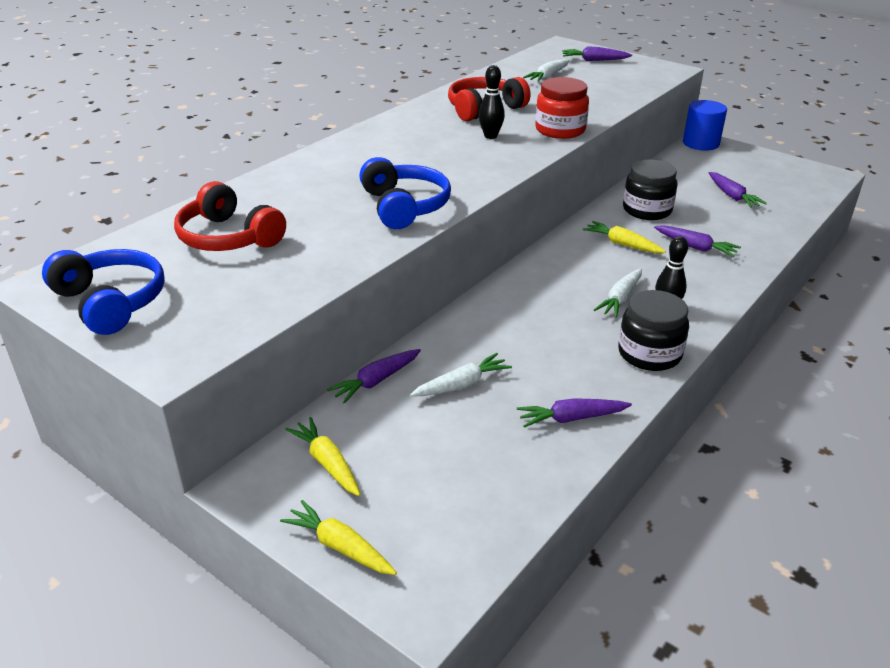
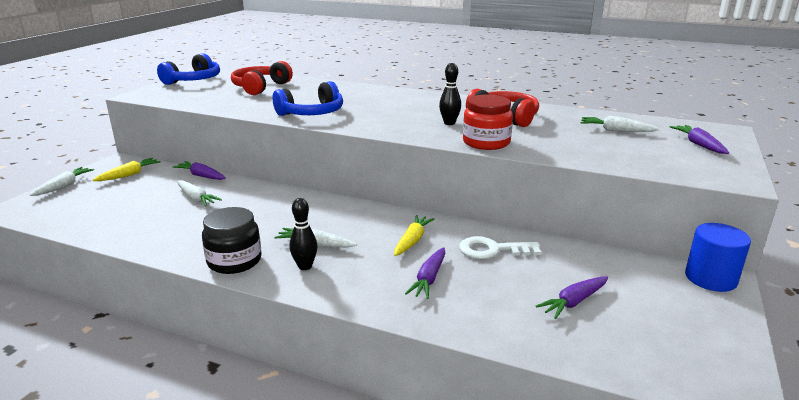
camera: 75 degrees right, 10 degrees down
(340, 546) = (64, 186): yellow carrot -> white carrot
(571, 418) = (155, 235): purple carrot -> none
(647, 210) = (492, 250): black jar -> white key

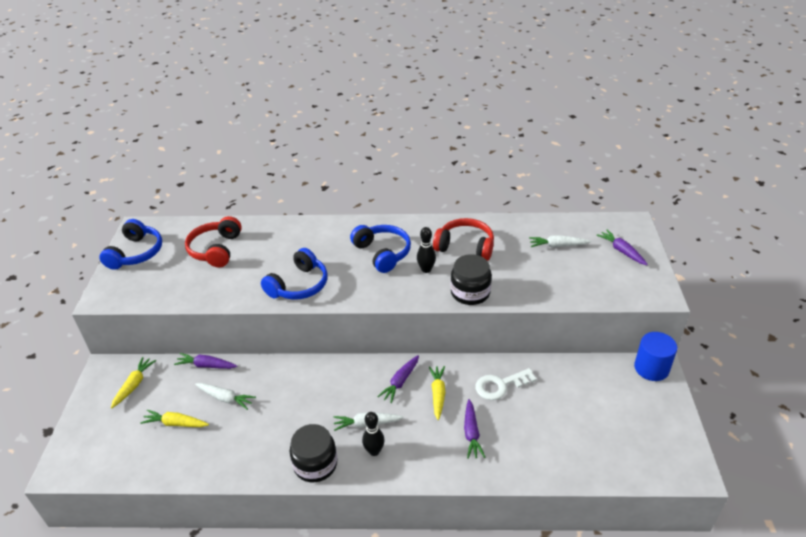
camera: 20 degrees left, 15 degrees up
(64, 186) = (82, 421): white carrot -> none
(136, 204) = (175, 423): none -> yellow carrot
(412, 109) = (382, 253): none -> blue headphones
(486, 142) = (470, 293): red jar -> black jar
(573, 302) = (576, 423): purple carrot -> purple carrot (400, 382)

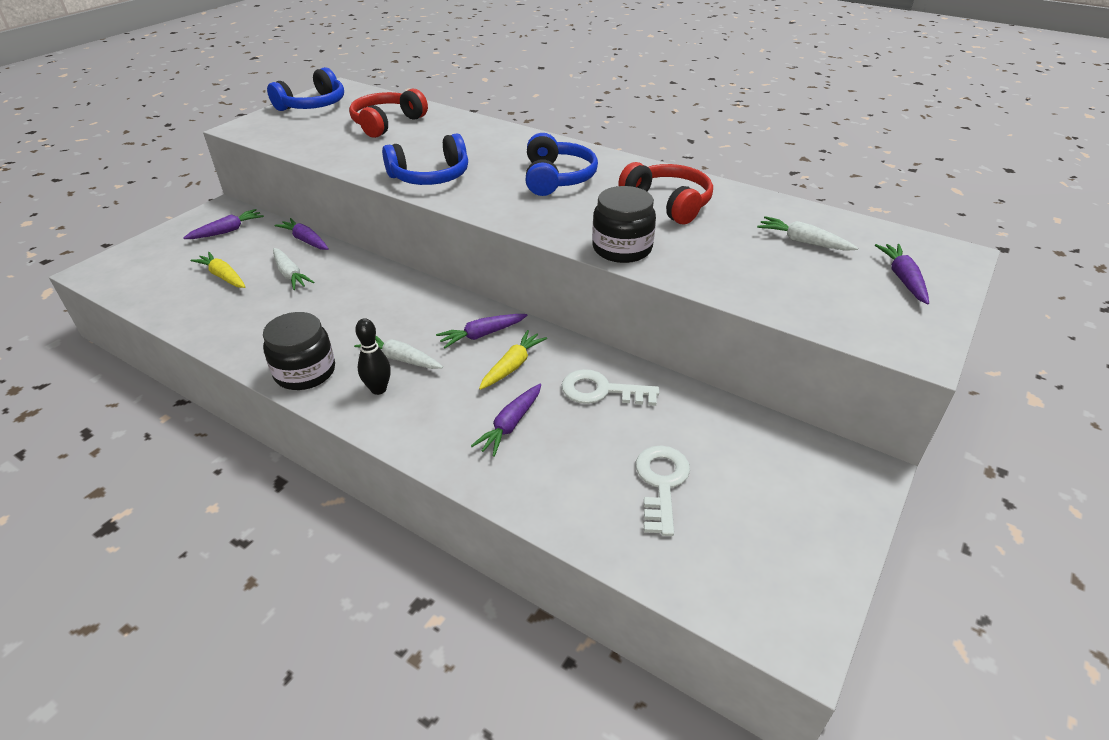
camera: 30 degrees right, 0 degrees up
(134, 385) = (227, 231): yellow carrot -> purple carrot
(426, 269) = (591, 209): black bowling pin -> none
(575, 425) = (661, 483): none -> white key
(651, 368) = (853, 467): blue cylinder -> none

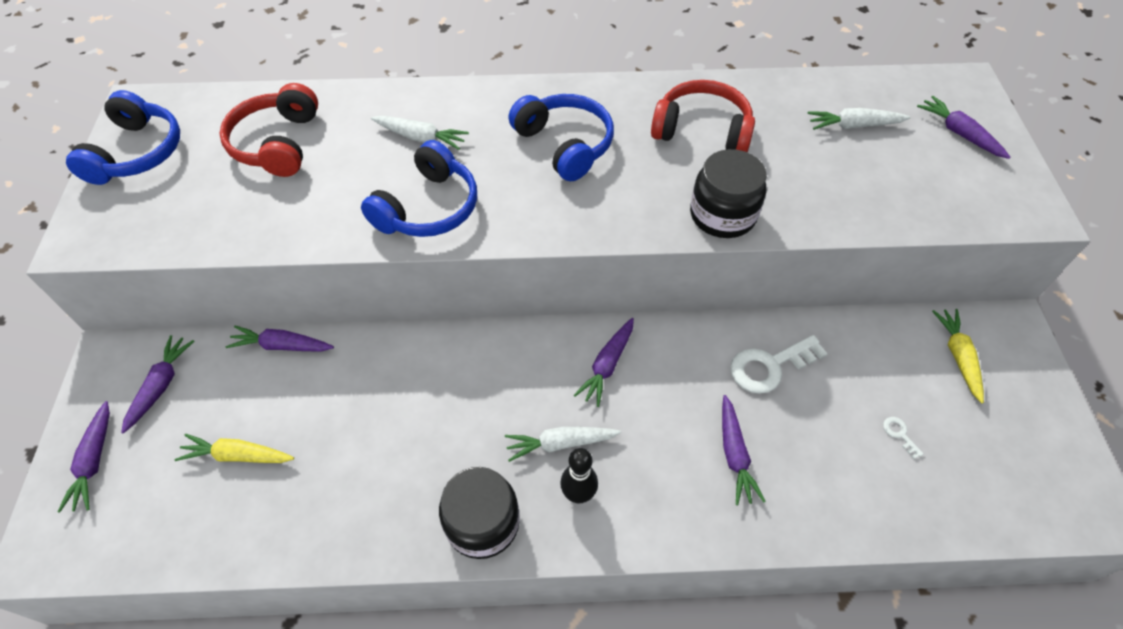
camera: 35 degrees left, 15 degrees up
(160, 247) = (94, 461): none -> purple carrot
(290, 274) = (319, 405): white carrot -> white carrot (421, 138)
(512, 366) = (671, 385): yellow carrot -> yellow carrot (958, 356)
(661, 483) = (899, 434): white key -> white key, size x0.44

